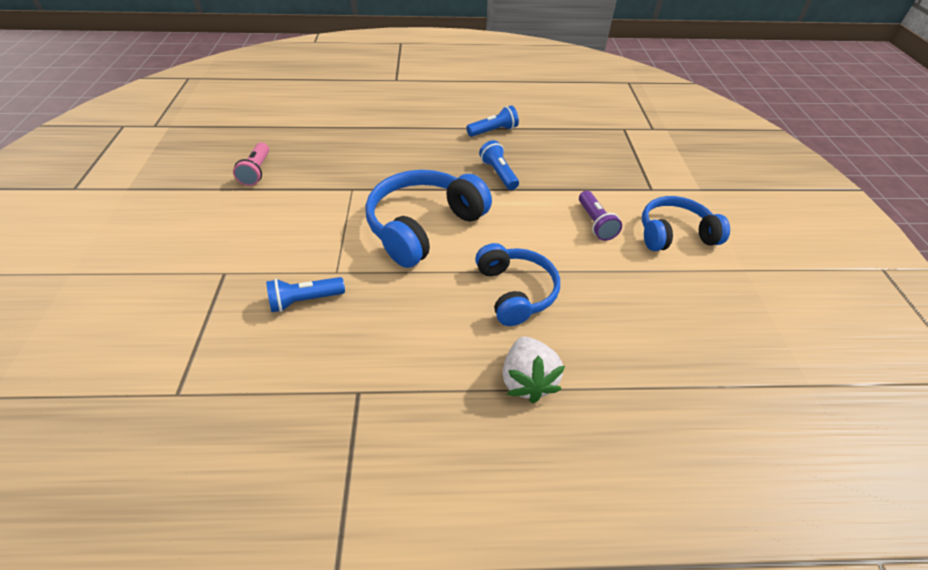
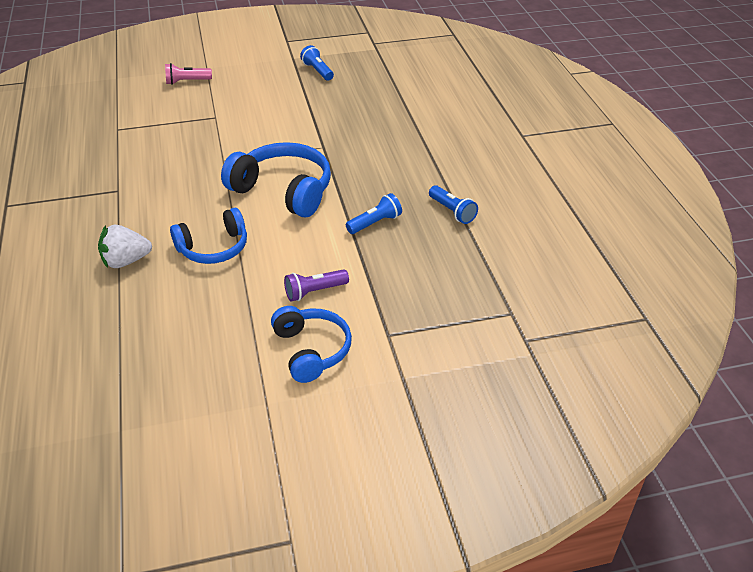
camera: 80 degrees right, 5 degrees down
(256, 171) = (330, 100): pink flashlight -> pink flashlight (187, 81)
(305, 300) = (193, 154): blue flashlight -> blue flashlight (317, 71)

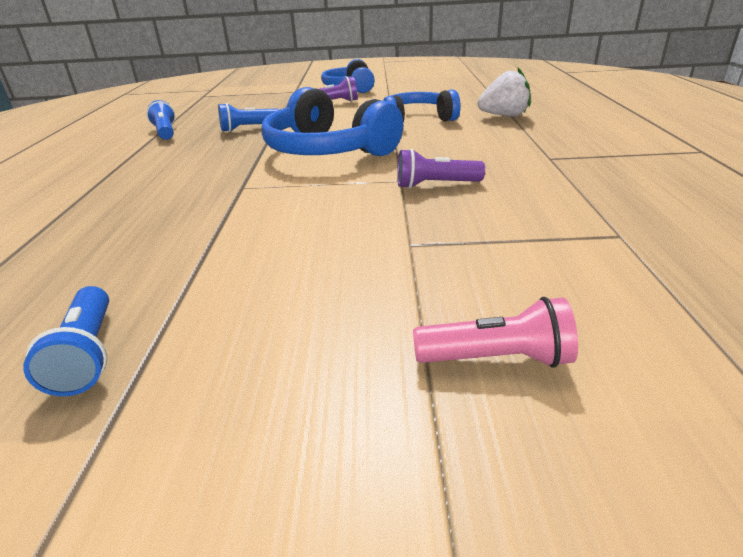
camera: 165 degrees left, 10 degrees down
(201, 157) = (435, 185): none -> purple flashlight

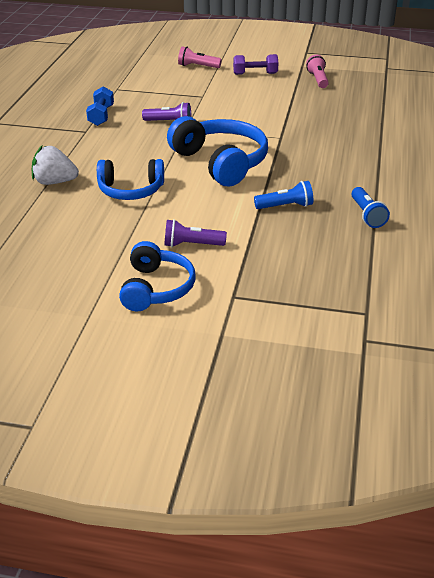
camera: 170 degrees left, 5 degrees up
(88, 354) = (318, 79): blue flashlight -> pink flashlight
(290, 350) = (255, 74): none -> purple dumbbell
(562, 179) = (101, 116): none -> blue dumbbell

